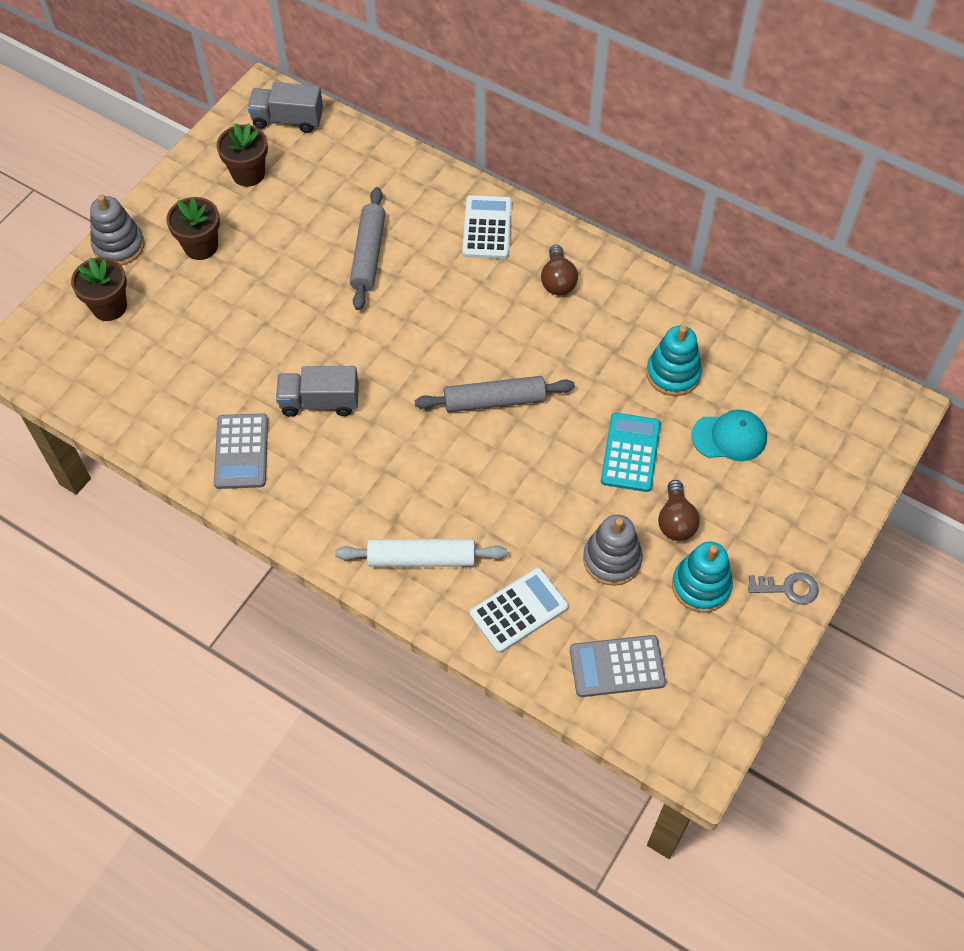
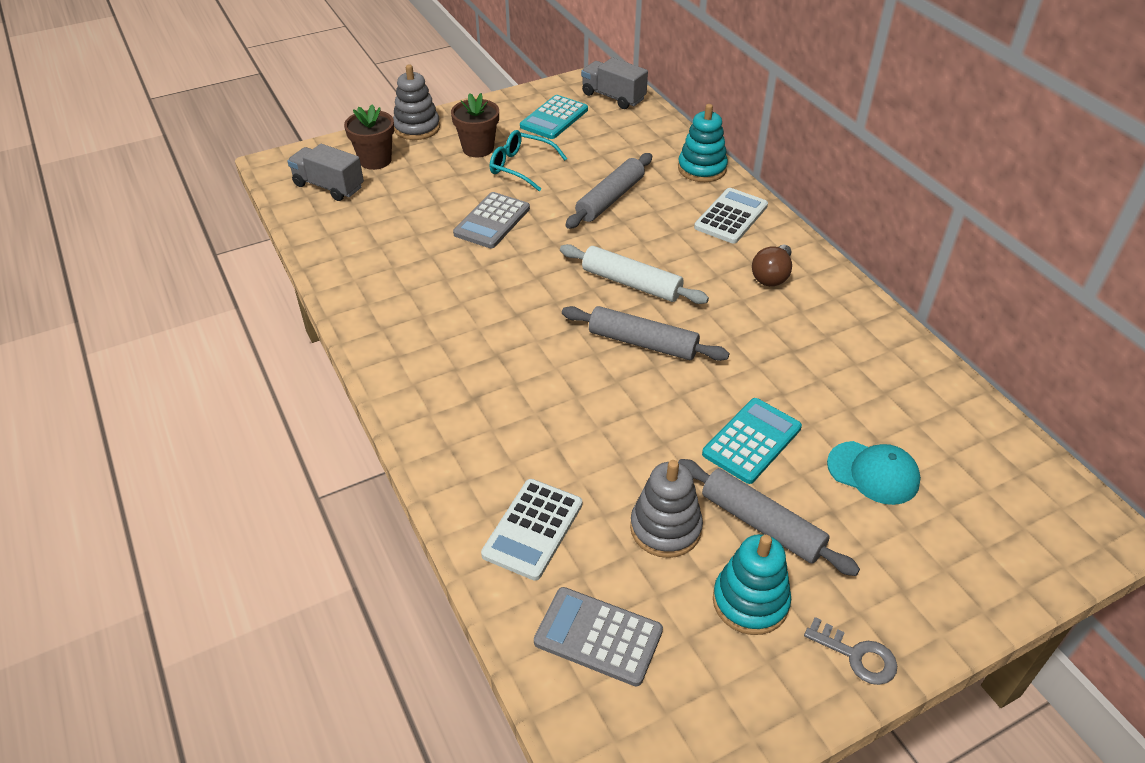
camera: 30 degrees right, 15 degrees down
(241, 452) = (388, 291): grey calculator -> grey calculator (492, 221)
(248, 174) = (554, 118): brown flower pot -> turquoise calculator
(259, 252) = (521, 167): none -> turquoise glasses
(320, 402) = (484, 282): grey truck -> grey truck (329, 186)
(421, 558) = (473, 439): white rolling pin -> white rolling pin (631, 283)
(519, 610) = (533, 529): white calculator -> white calculator turned 120 degrees clockwise
(673, 373) = (843, 392): turquoise stacking toy -> turquoise stacking toy (702, 169)
(675, 521) = (761, 524): brown light bulb -> grey rolling pin

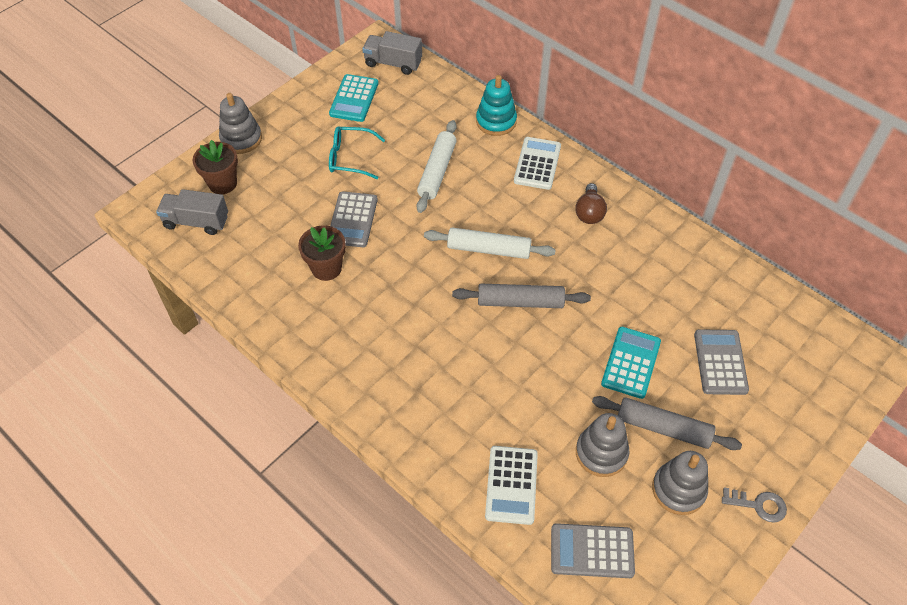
camera: 20 degrees left, 10 degrees up
(478, 148) = (305, 148): brown flower pot -> brown flower pot (326, 268)
(610, 199) = (437, 171): grey rolling pin -> white rolling pin
(750, 601) = (678, 490): turquoise stacking toy -> grey stacking toy
(873, 473) = (720, 362): turquoise cap -> grey calculator

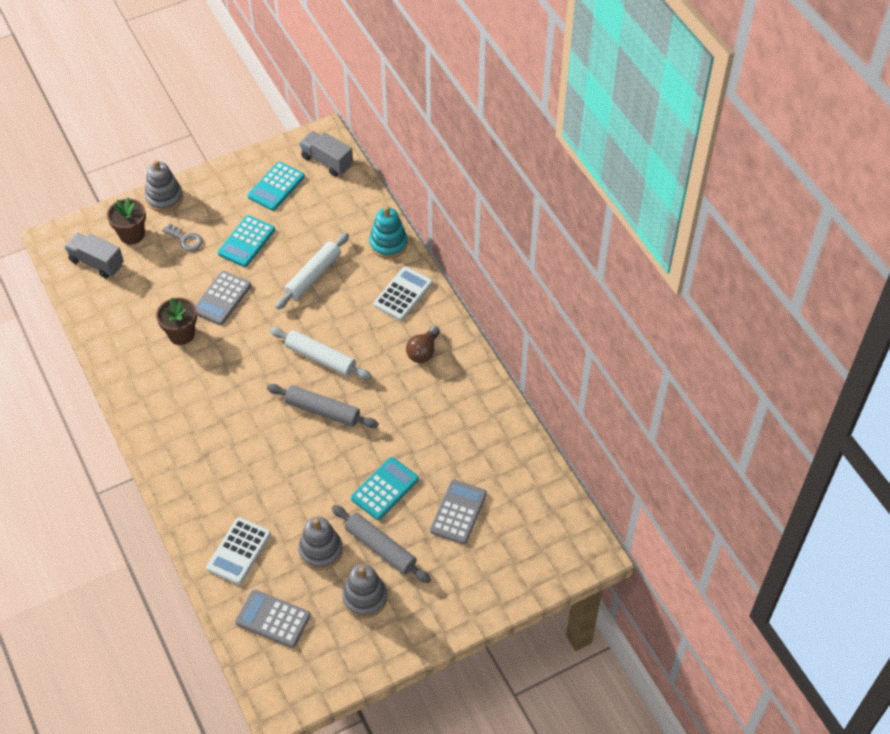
camera: 20 degrees right, 0 degrees up
(350, 158) = (246, 242): turquoise glasses -> turquoise calculator
(758, 505) = (420, 630): grey key -> grey key (185, 239)

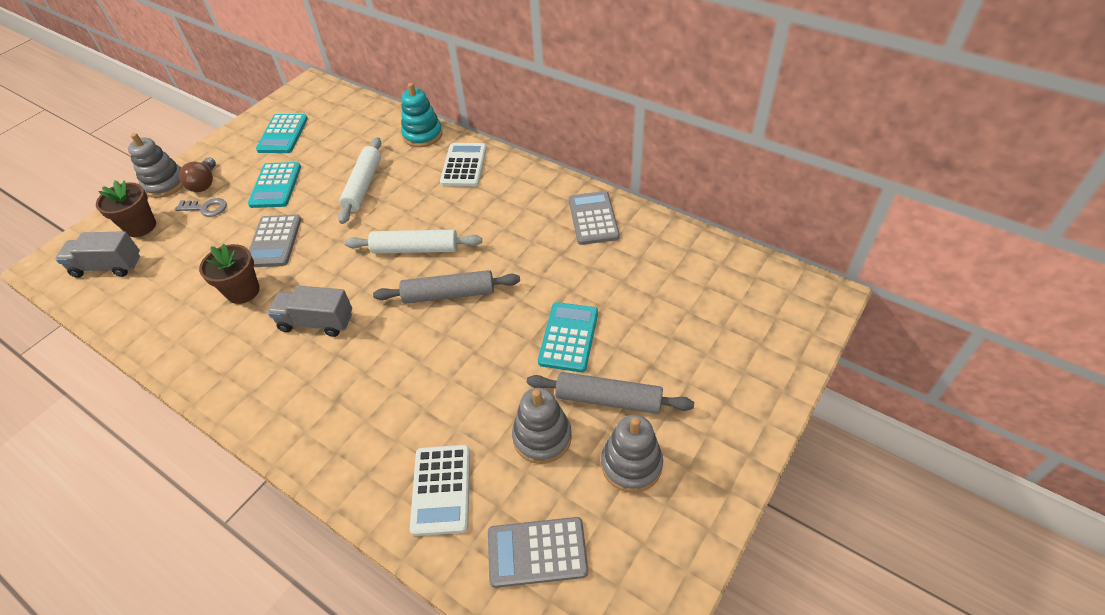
camera: 25 degrees left, 5 degrees down
(327, 161) = (323, 100): grey truck -> grey truck (316, 322)
(423, 352) = (517, 201): brown light bulb -> brown light bulb (204, 183)
(458, 512) = (663, 322): grey calculator -> grey calculator (593, 218)

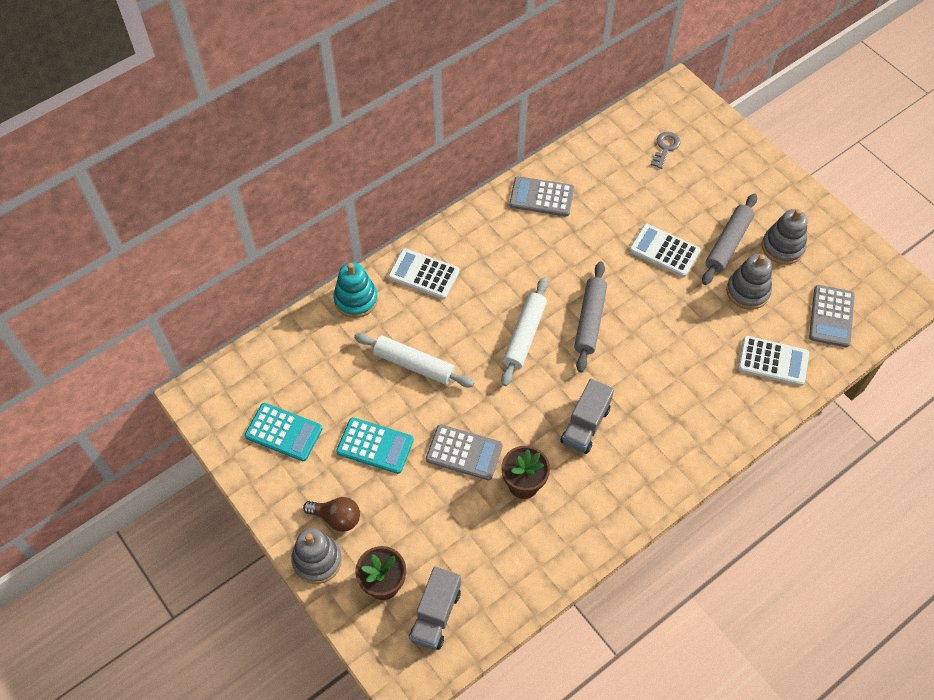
camera: 75 degrees left, 10 degrees up
(206, 208) = (381, 516): grey key -> grey key (665, 148)
(568, 337) = (664, 251): turquoise calculator -> white calculator

